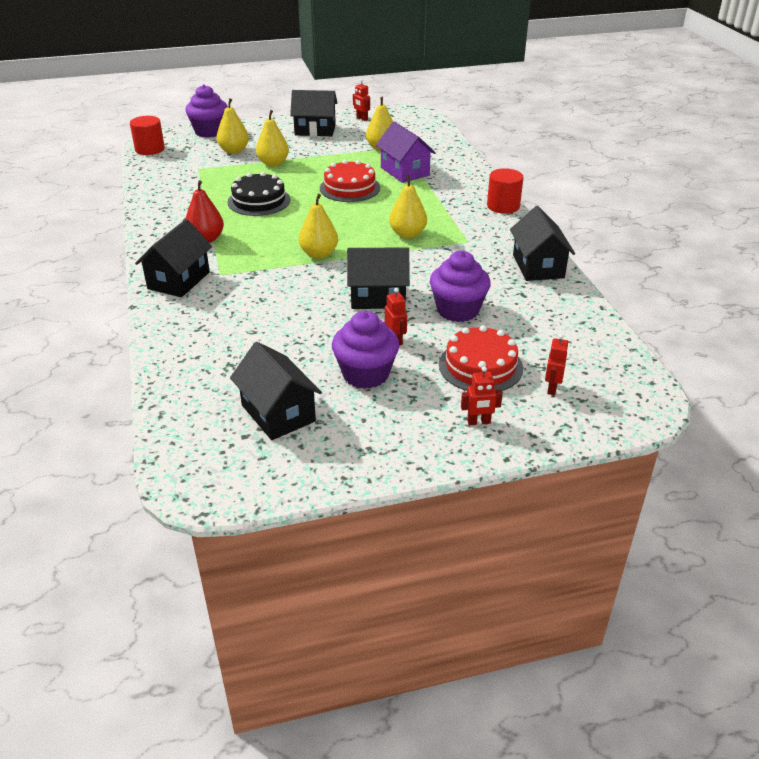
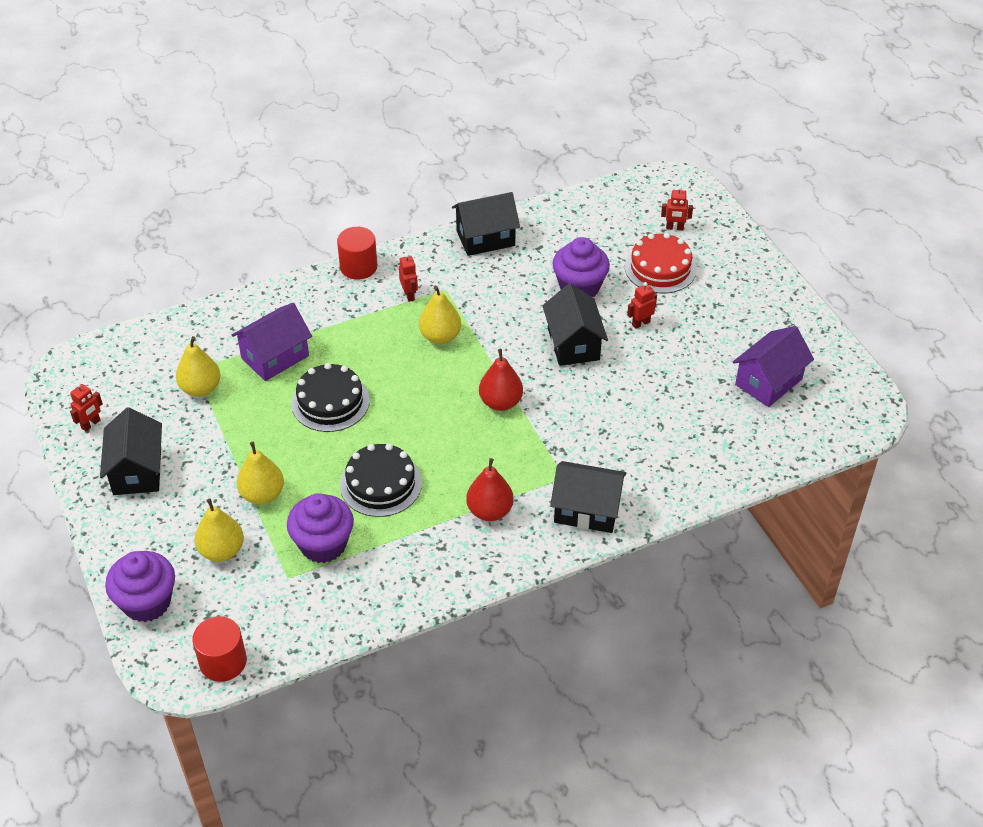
camera: 100 degrees left, 10 degrees up
(278, 413) = (768, 382): black house -> purple house
(319, 254) = (500, 402): yellow pear -> red pear
(349, 188) = (330, 402): red cake -> black cake
(365, 374) = (697, 336): purple cupcake -> purple cupcake (323, 544)
(478, 422) = (731, 265): red robot -> red robot (409, 295)

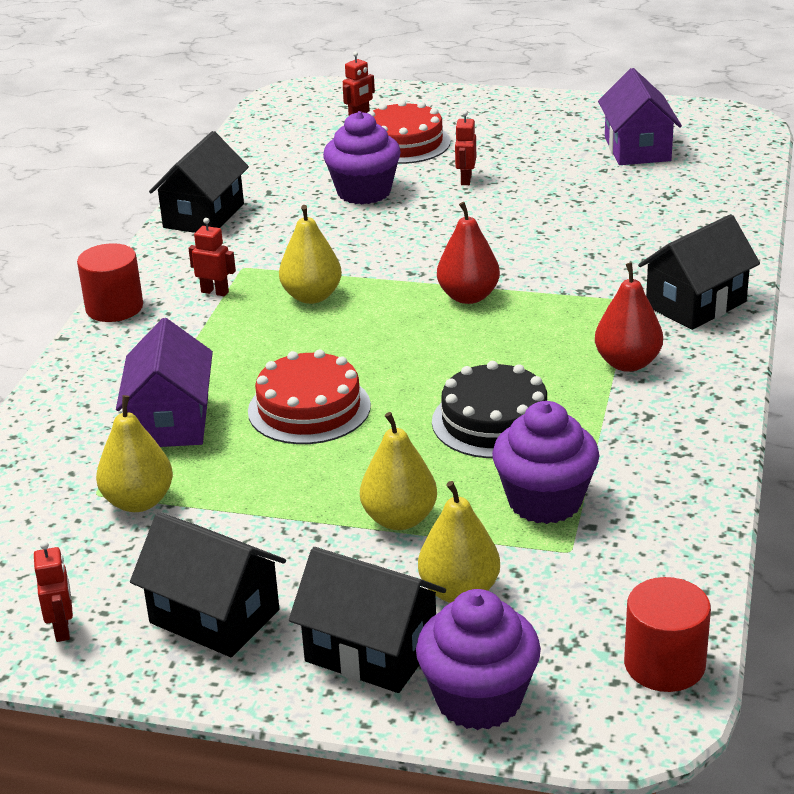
camera: 50 degrees left, 15 degrees down
(330, 402) = (309, 408): black cake -> red cake
(573, 344) = (441, 224): black house -> black house (371, 651)

